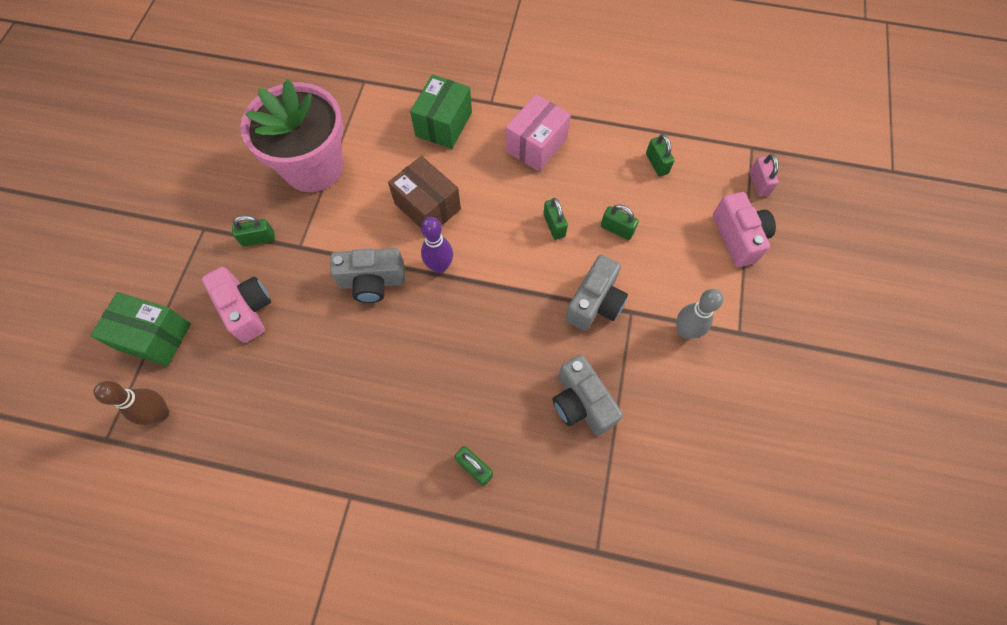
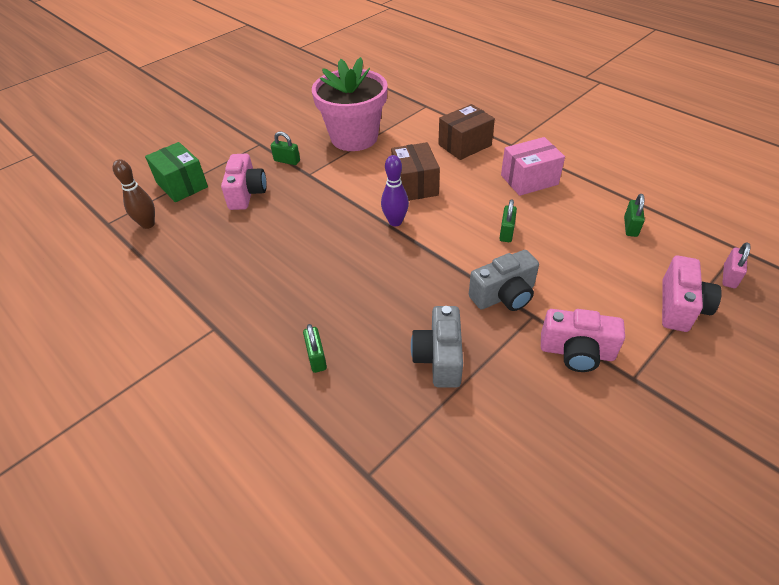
camera: 35 degrees right, 20 degrees down
(372, 282) = (339, 211): grey camera -> none
(443, 124) = (464, 145): green box -> brown box
(617, 229) = (561, 255): green padlock -> none
(685, 331) = (576, 352): grey bowling pin -> pink camera

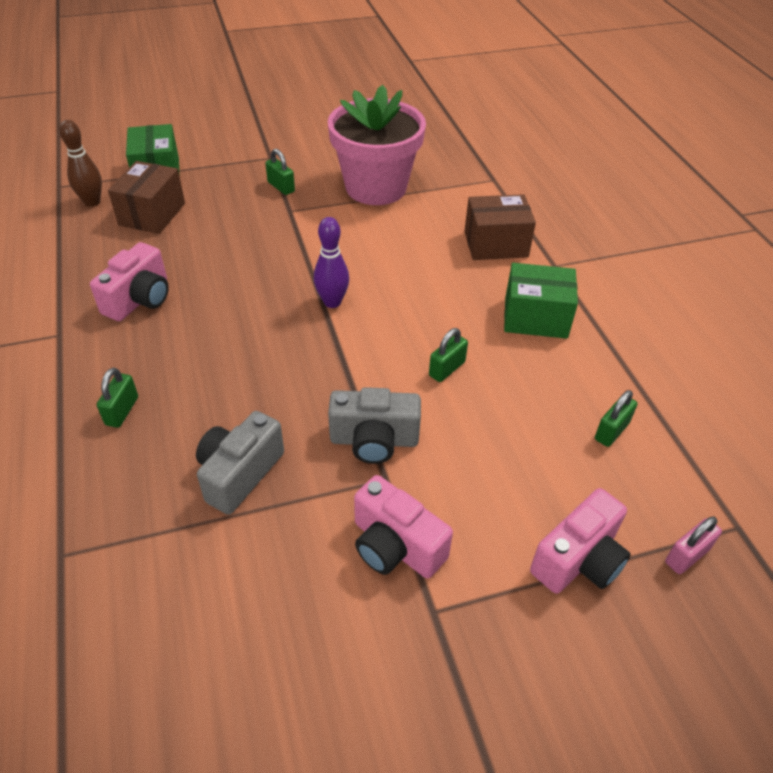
camera: 25 degrees right, 0 degrees up
(247, 193) = (210, 207): pink camera -> pink camera (140, 299)
(415, 185) = (392, 269): brown box -> brown box (152, 214)
(529, 180) = (535, 317): pink box -> green box

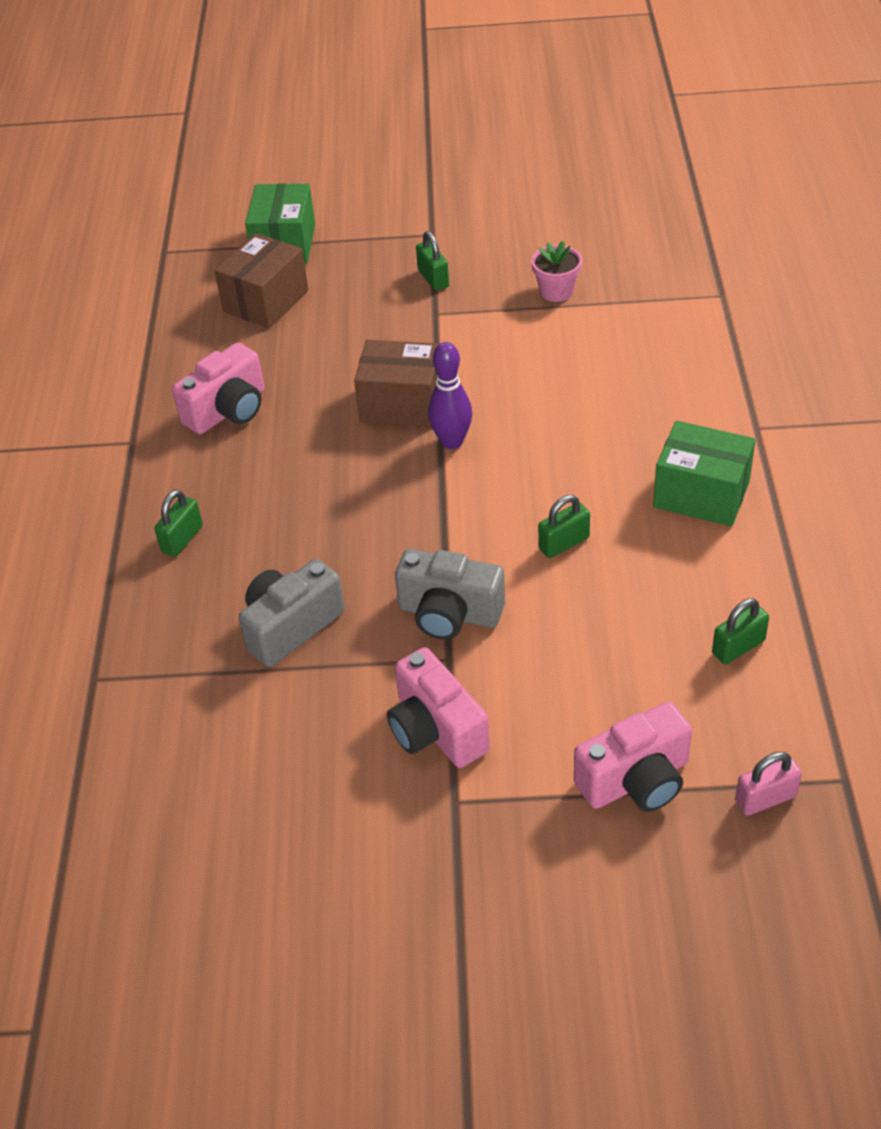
camera: 20 degrees right, 0 degrees up
(92, 202) = (199, 277): brown bowling pin -> none
(376, 187) = (556, 291): pink flower pot -> pink flower pot, size x0.41
(496, 244) = (688, 389): brown box -> brown box (402, 404)

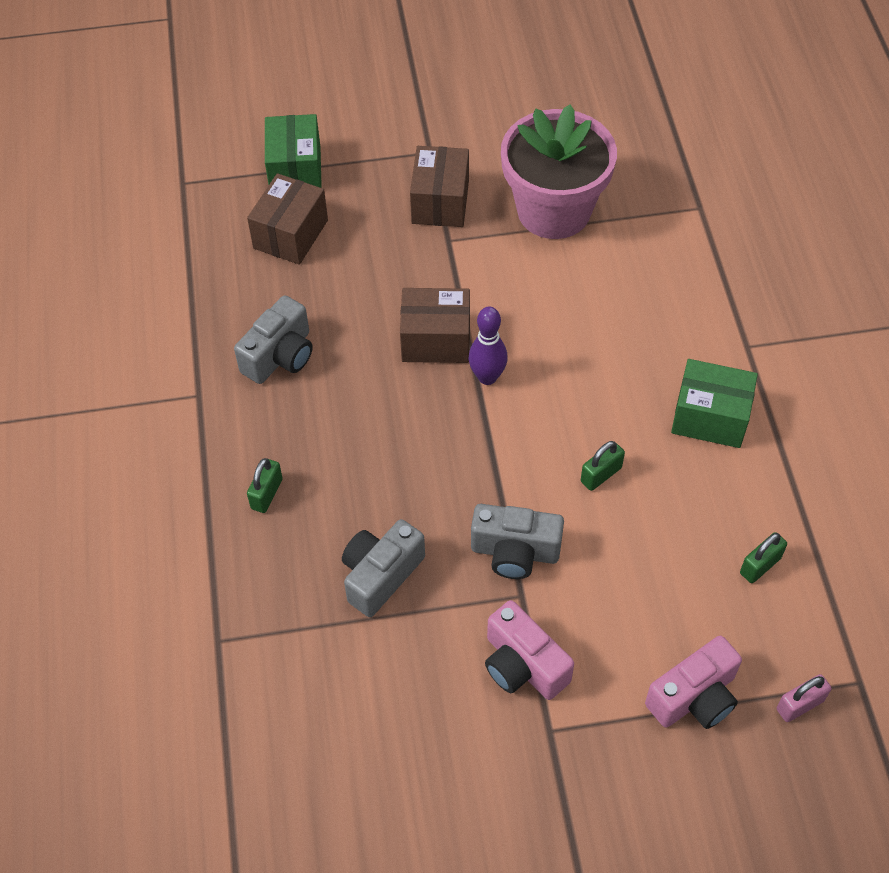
camera: 10 degrees left, 10 degrees up
(228, 410) = (280, 356): pink camera -> grey camera
(433, 278) = (440, 202): green padlock -> brown box
(556, 291) = (553, 210): pink flower pot -> pink flower pot, size x2.47

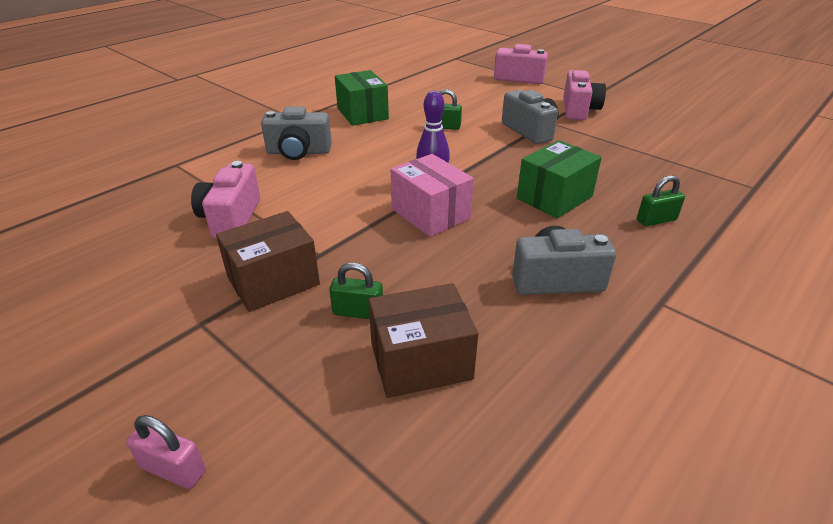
camera: 130 degrees left, 20 degrees down
(295, 170) = (318, 425): green box -> green box (554, 197)
(381, 575) = (616, 158): grey camera -> grey camera (298, 152)
(436, 340) = (430, 214): brown box -> pink box
(553, 210) = (231, 218): pink flower pot -> pink camera
(760, 565) = (433, 83): green padlock -> green padlock (358, 312)
(799, 705) = (484, 63): pink padlock -> pink padlock (173, 469)

